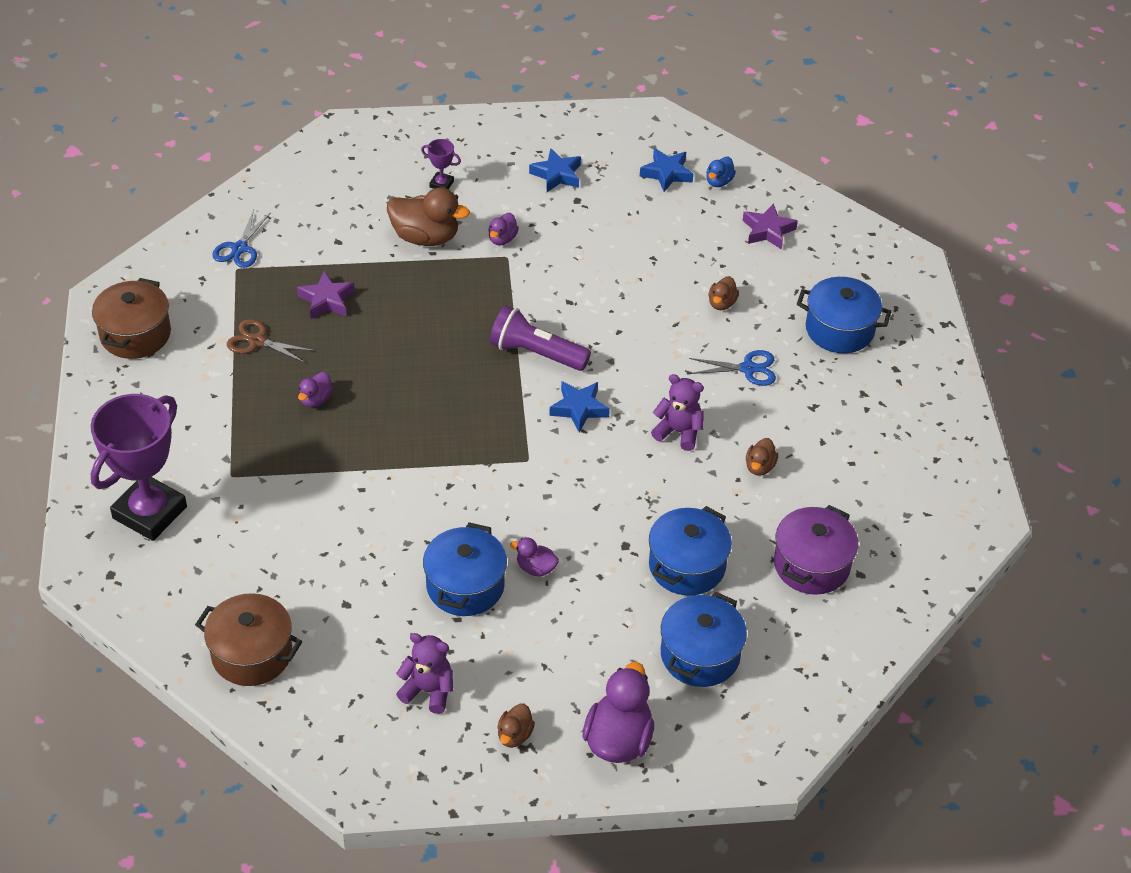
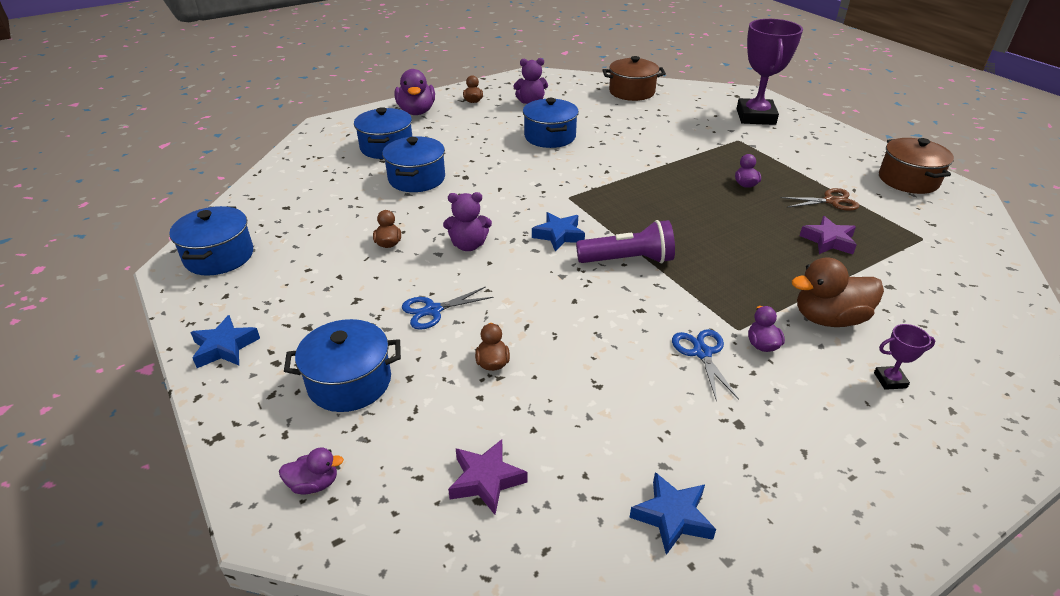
camera: 155 degrees right, 10 degrees down
(240, 248) = (946, 252): blue scissors -> blue scissors (702, 353)
(535, 568) = (515, 153): purple duck -> purple duck (314, 484)
(557, 175) = (795, 449): blue star -> blue star (225, 347)
(719, 181) = (595, 536): blue duck -> none
(811, 565) = (325, 202): purple pot -> none
(941, 517) = (219, 256): none -> blue pot

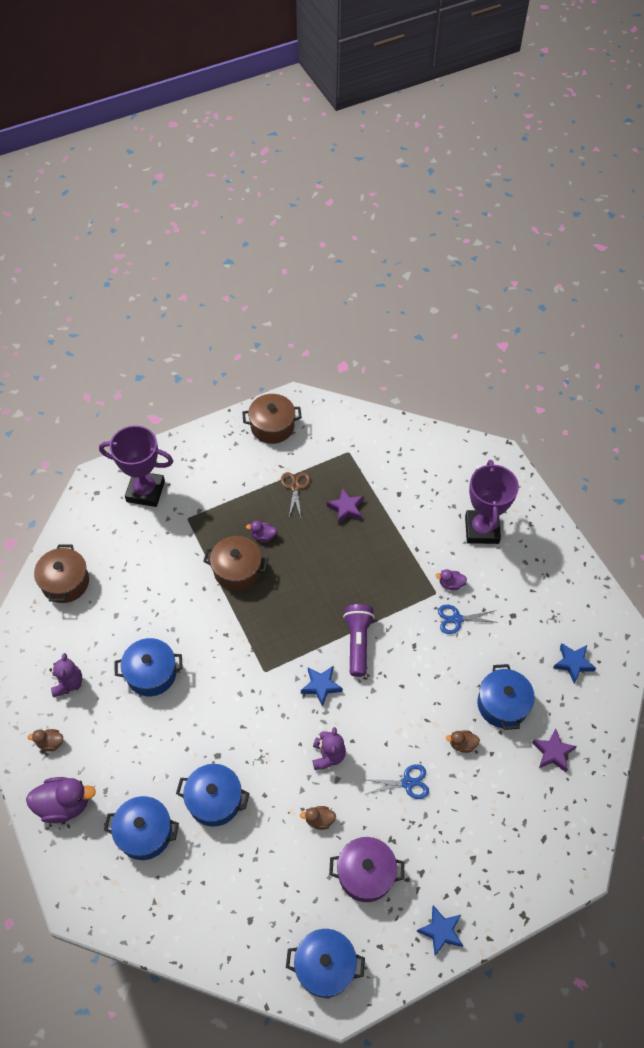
camera: 85 degrees left, 20 degrees up
(314, 484) = (557, 848): purple duck -> none
(317, 280) = (365, 873): none -> purple pot
(349, 382) = (477, 836): blue pot -> blue pot (502, 704)
(433, 310) = (407, 783): blue scissors -> blue scissors turned 75 degrees counterclockwise
(690, 172) = (237, 570): none -> brown pot
(828, 318) = (428, 539): brown duck -> none
(890, 380) = (481, 529): purple trophy -> purple trophy, size x2.44

